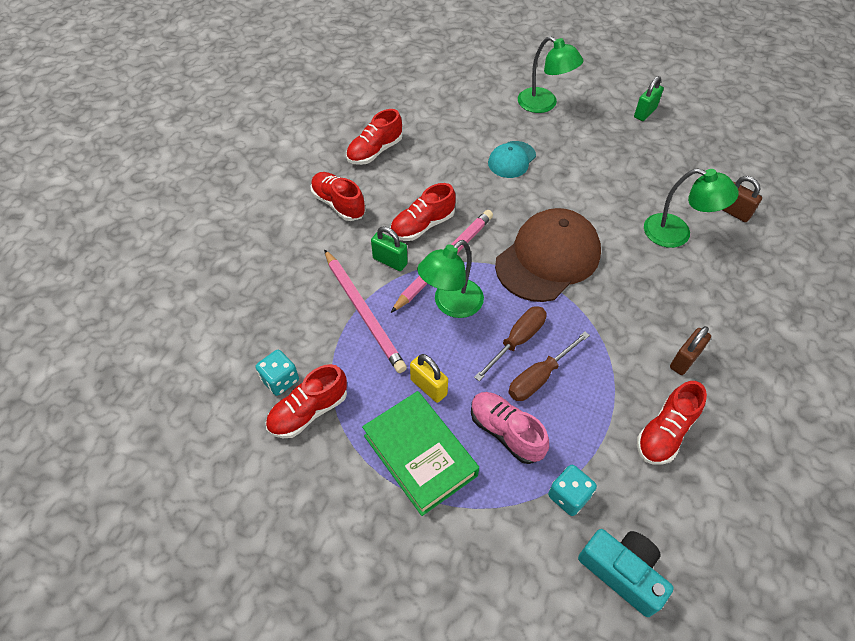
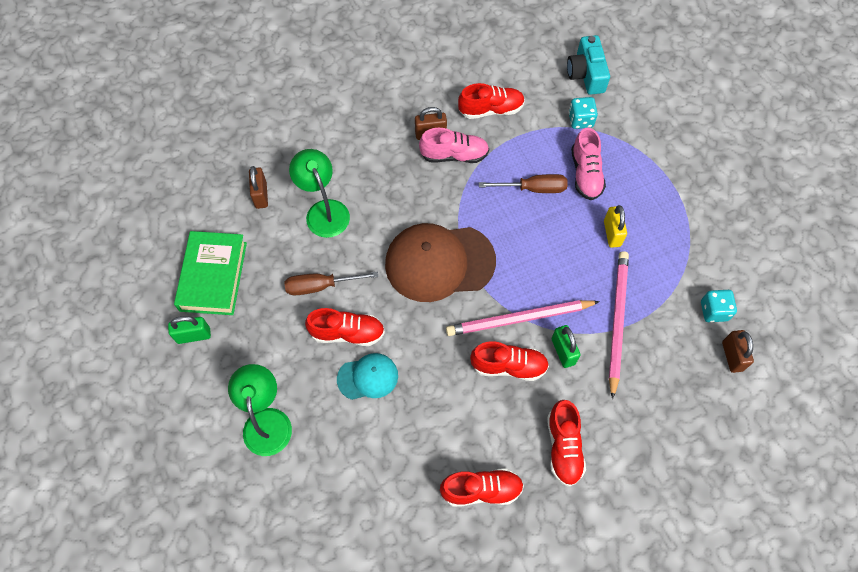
camera: 140 degrees left, 10 degrees up
(240, 351) = (732, 356): none -> brown padlock
(309, 411) = (706, 274): red shoe -> red shoe (347, 333)
(420, 455) = (650, 198): green book -> green book (213, 276)
(451, 305) = (546, 279): green lamp -> none
(517, 341) = (524, 221): brown screwdriver -> brown screwdriver (320, 286)
(641, 356) = (454, 155): none -> pink shoe

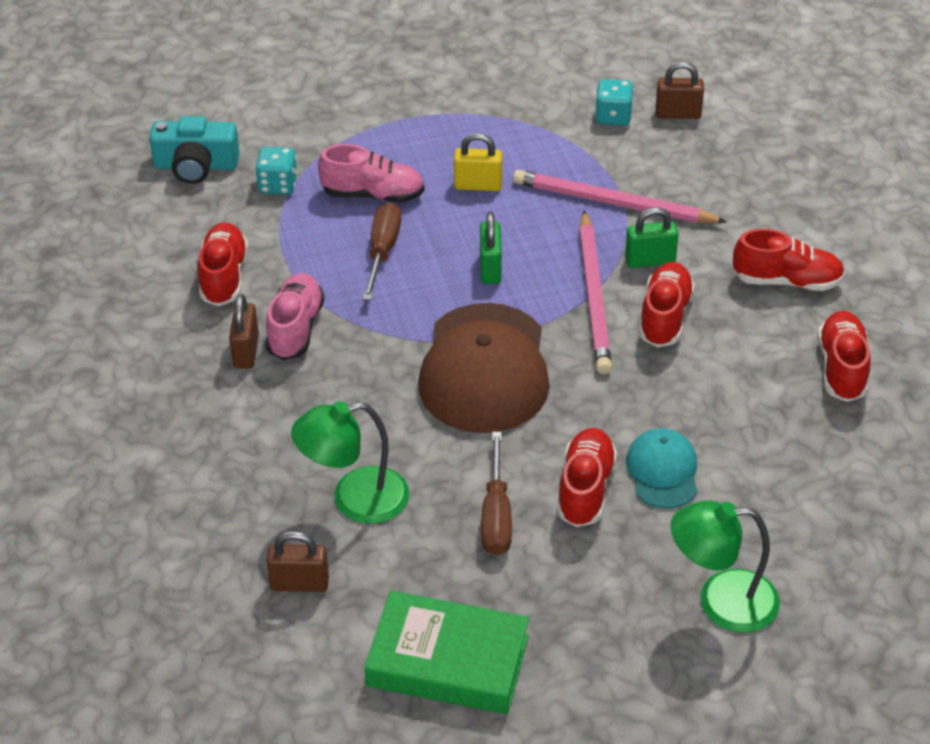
camera: 80 degrees left, 20 degrees down
(193, 335) = (557, 694): green padlock -> green padlock (490, 268)

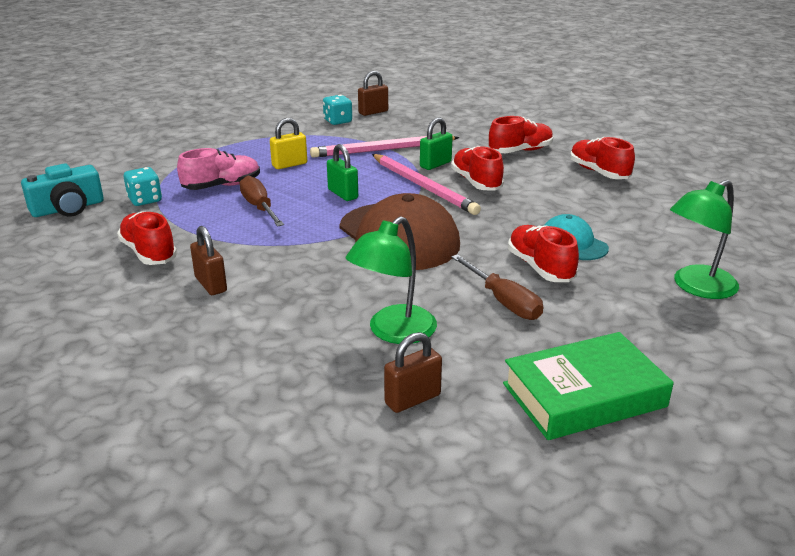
camera: 35 degrees left, 15 degrees down
(295, 329) = (237, 261): pink shoe -> none

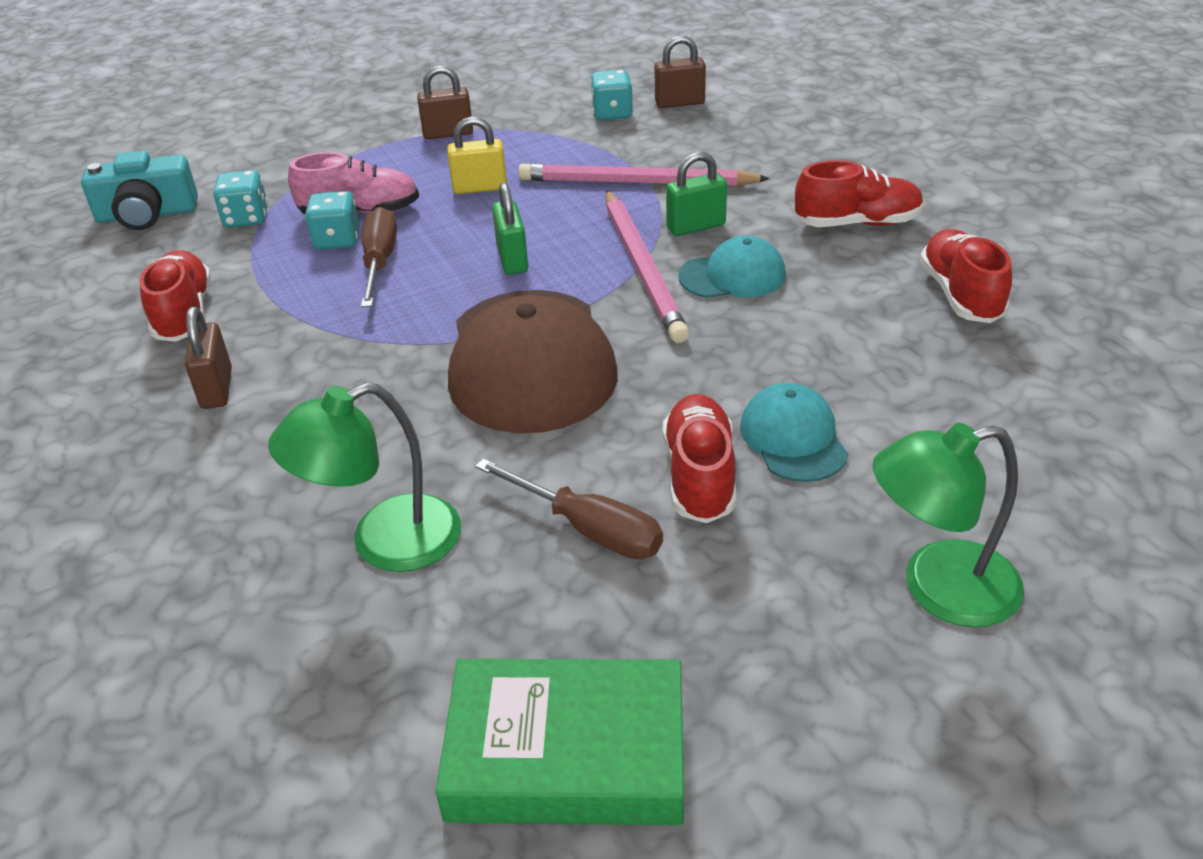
camera: 25 degrees right, 10 degrees up
(220, 201) = (337, 240): none -> turquoise dice
(412, 399) = (316, 676): brown padlock -> brown padlock (448, 133)
(476, 182) = (732, 276): red shoe -> turquoise cap
(503, 301) = (588, 529): brown screwdriver -> brown screwdriver turned 45 degrees counterclockwise

